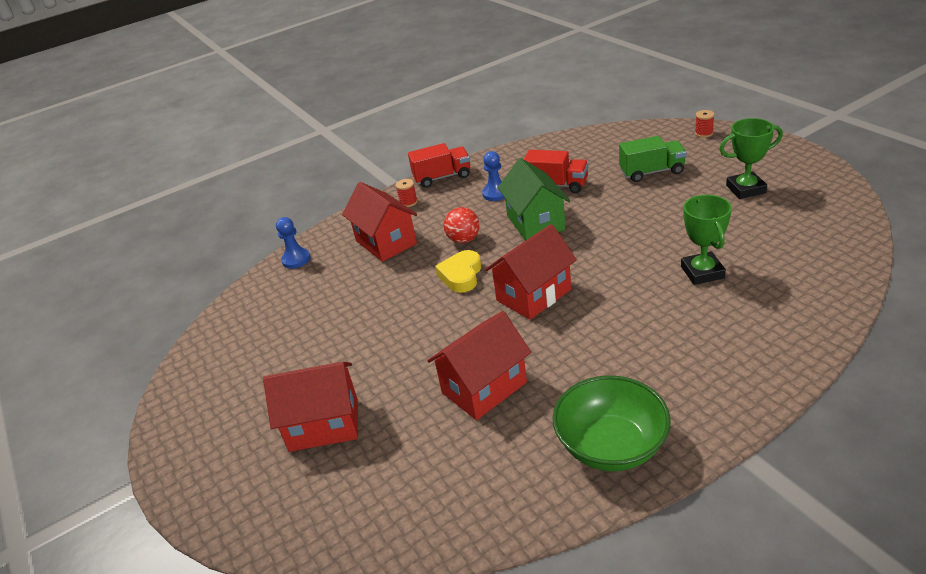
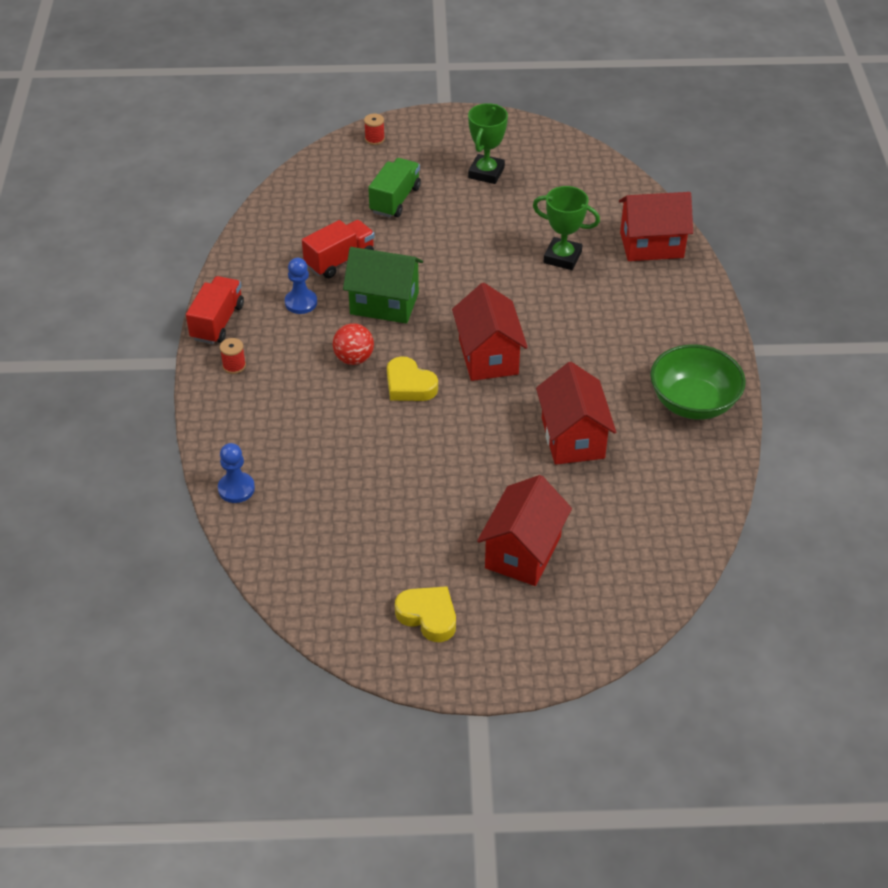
camera: 65 degrees left, 10 degrees up
(223, 405) = (428, 616): none -> yellow heart
(386, 242) = (290, 411): red house -> red house (651, 245)

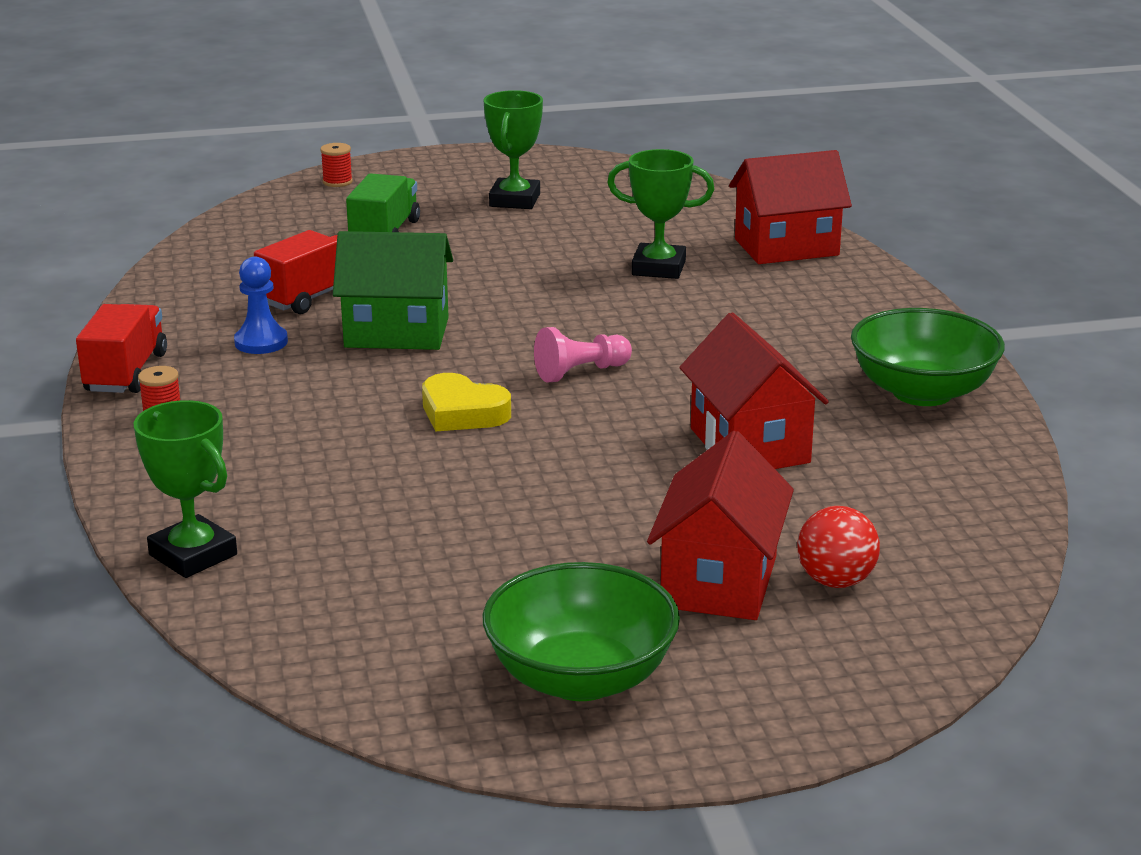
camera: 10 degrees left, 20 degrees down
(236, 489) = (193, 555): blue pawn -> green trophy
(354, 358) = (363, 392): red ball -> red ball (835, 581)
(428, 616) = (581, 678): yellow heart -> green bowl
(488, 356) = (580, 372): red house -> pink pawn

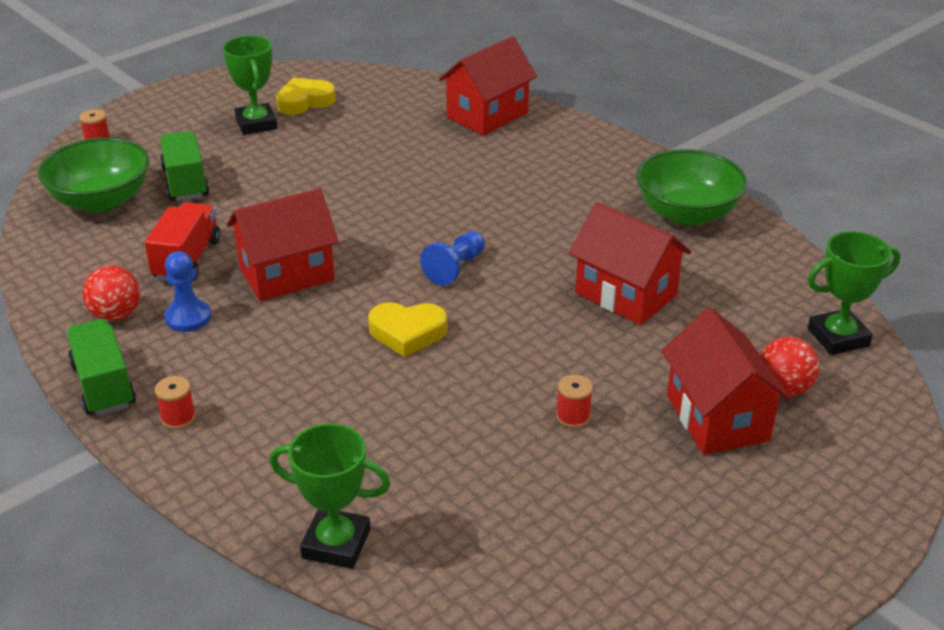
camera: 30 degrees left, 10 degrees up
(126, 373) = (104, 385): red truck -> green truck
(198, 323) = (116, 315): none -> red ball
(397, 333) = (286, 274): green house -> red house
(554, 531) = (573, 416): none -> red spool
(580, 372) = (455, 268): pink pawn -> blue pawn
(581, 678) = (712, 537): green bowl -> green bowl (101, 200)
(590, 191) = (304, 101): none -> yellow heart
(658, 268) = (419, 158): green trophy -> green trophy (838, 337)

